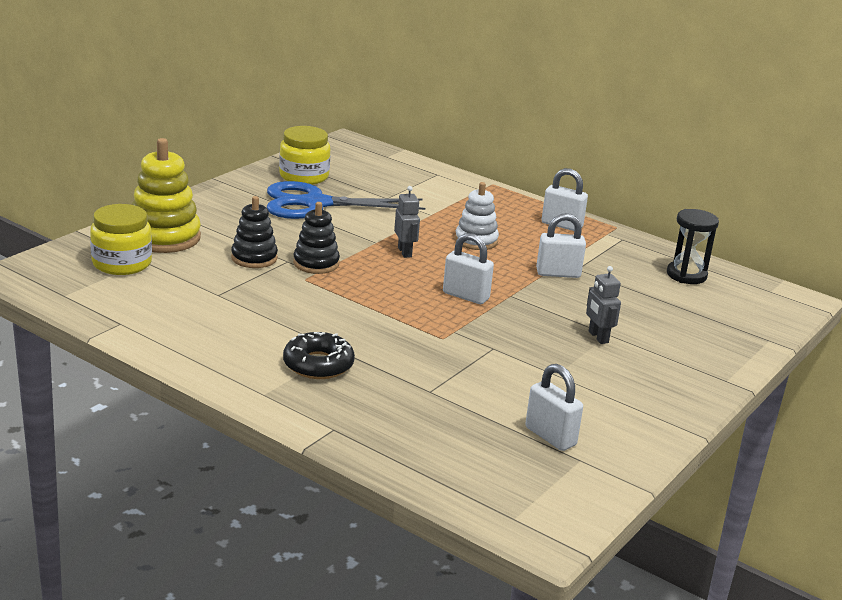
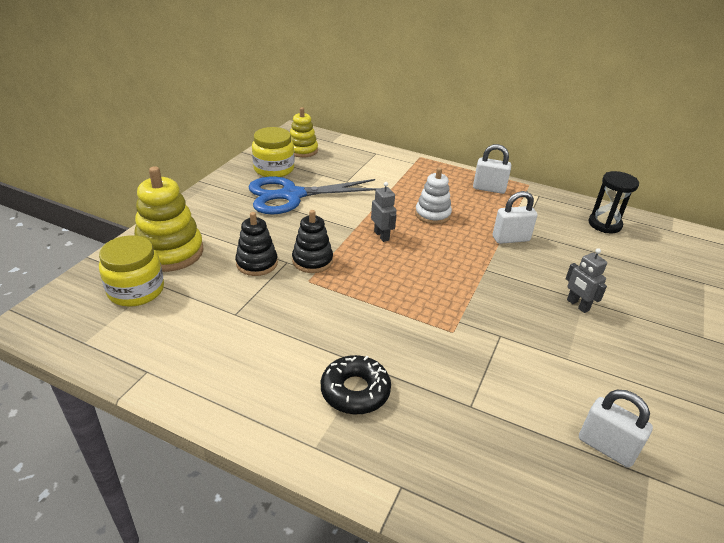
camera: 10 degrees left, 10 degrees up
(346, 161) = (302, 150): none -> yellow stacking toy
(466, 296) = (450, 277): white padlock -> none

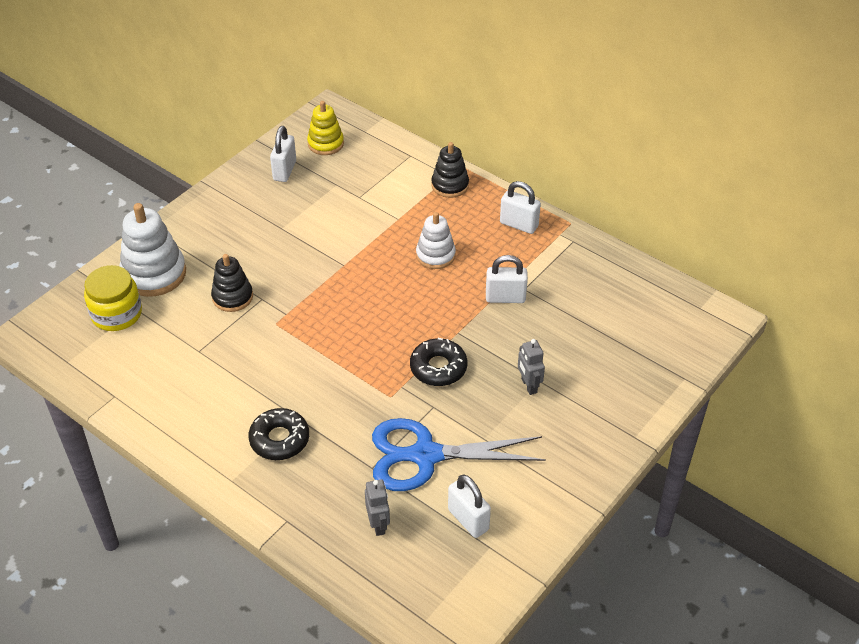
camera: 15 degrees right, 10 degrees up
(170, 252) = (154, 274): yellow stacking toy -> white stacking toy
(274, 169) = (284, 171): yellow jar -> white padlock
(292, 195) = (292, 212): blue scissors -> blue scissors (425, 455)
(312, 261) = (287, 300): black stacking toy -> black stacking toy (450, 185)
(381, 236) = (368, 277): grey robot -> grey robot (378, 524)
(485, 300) = (438, 368): none -> black donut
(604, 224) = (625, 290): black hourglass -> none

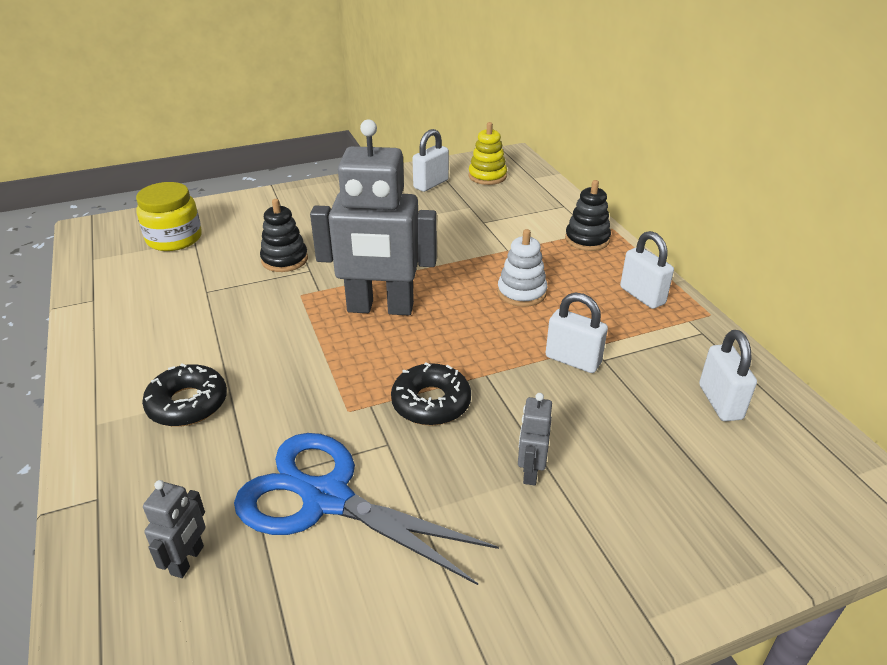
camera: 30 degrees right, 10 degrees down
(154, 274) = (239, 220): white stacking toy -> none
(345, 310) = (380, 308): none -> grey robot
(468, 519) = (304, 618): white padlock -> white padlock (720, 402)

